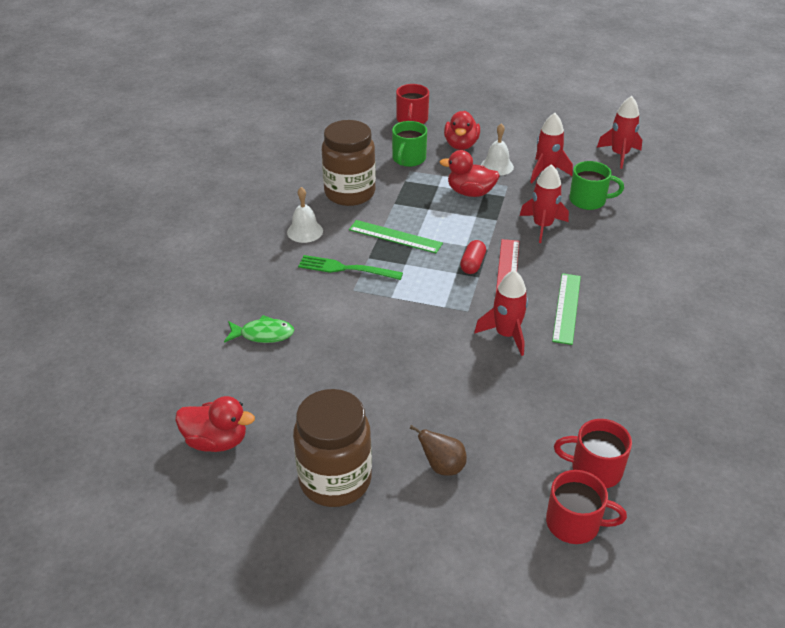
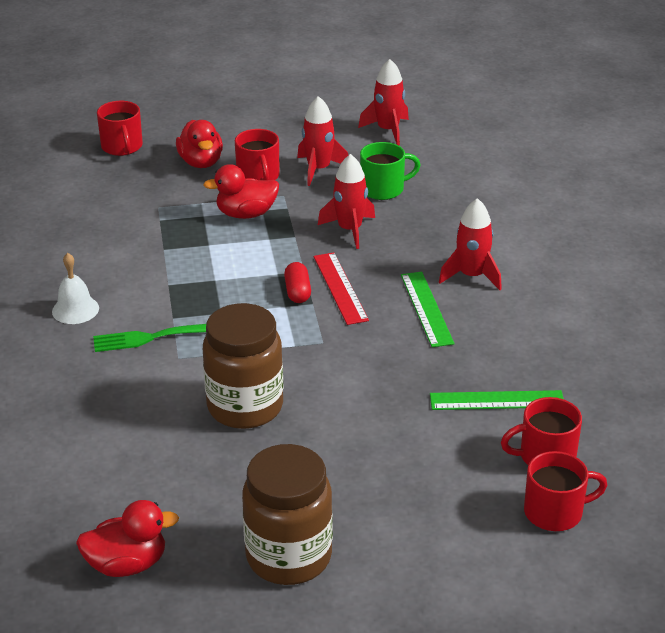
camera: 25 degrees left, 5 degrees down
(263, 334) = (104, 437): green fish -> none
(349, 193) = (101, 251): brown jar -> brown jar (245, 407)
(395, 237) = (189, 286): green ruler -> green ruler (497, 400)
(408, 159) = (148, 194): green mug -> none
(442, 466) = (393, 505): brown pear -> none
(497, 166) = (258, 176): white bell -> red mug
(506, 334) = (379, 354): red rocket -> red rocket (471, 276)

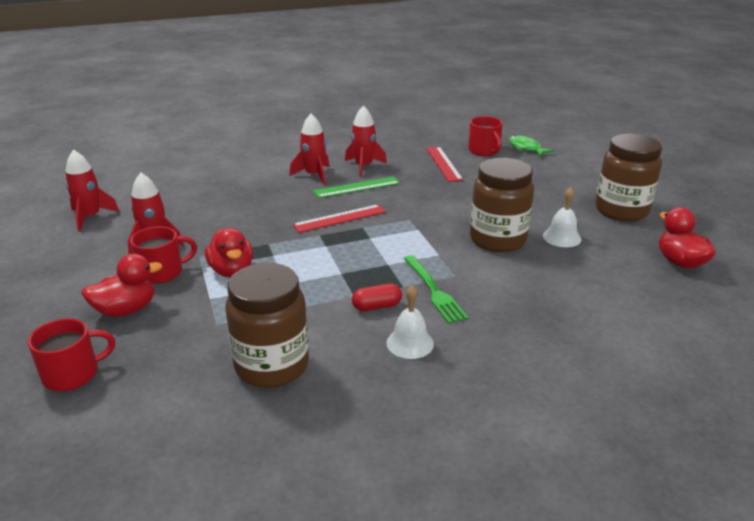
camera: 100 degrees left, 5 degrees down
(83, 234) = (272, 366): none -> brown jar
(232, 467) = (562, 237): none -> white bell
(297, 292) = (349, 234): red capsule -> red capsule (377, 306)
(350, 230) = (257, 221): red rocket -> red rocket (364, 166)
(383, 189) = (193, 212): green mug -> none
(497, 400) = (443, 163): green ruler -> red ruler
(555, 512) = (526, 148): red mug -> green fish

